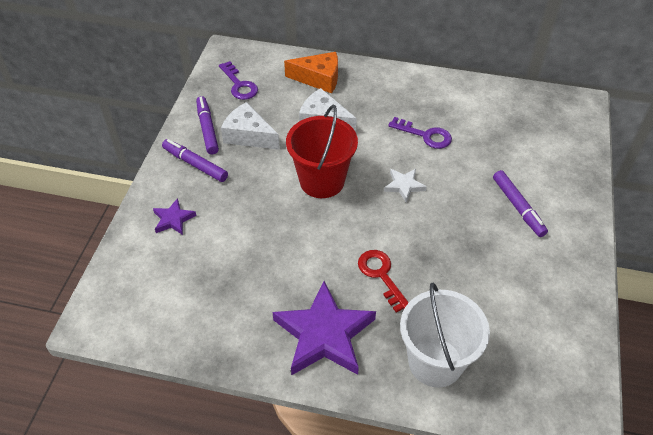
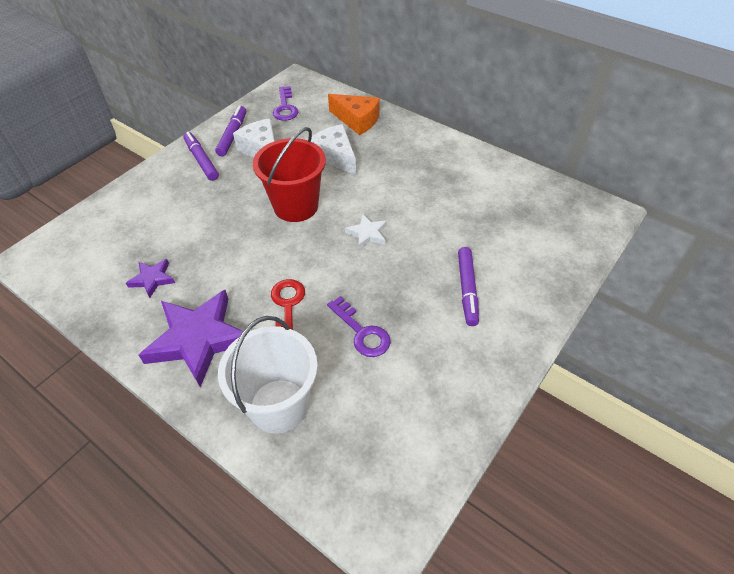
camera: 25 degrees right, 0 degrees up
(173, 219) = (151, 198): purple star -> purple star (152, 279)
(425, 135) = (420, 195): purple key -> purple key (362, 332)

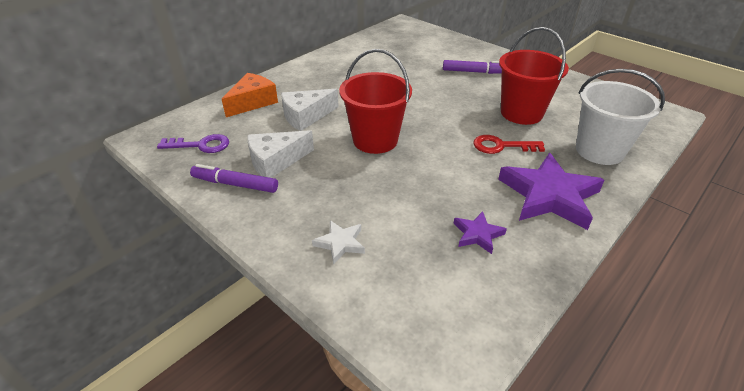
camera: 85 degrees left, 10 degrees down
(201, 160) = (276, 208): purple marker -> none
(362, 332) = (521, 113): purple key -> red bucket
(367, 233) = (416, 105): white star -> white star (340, 243)

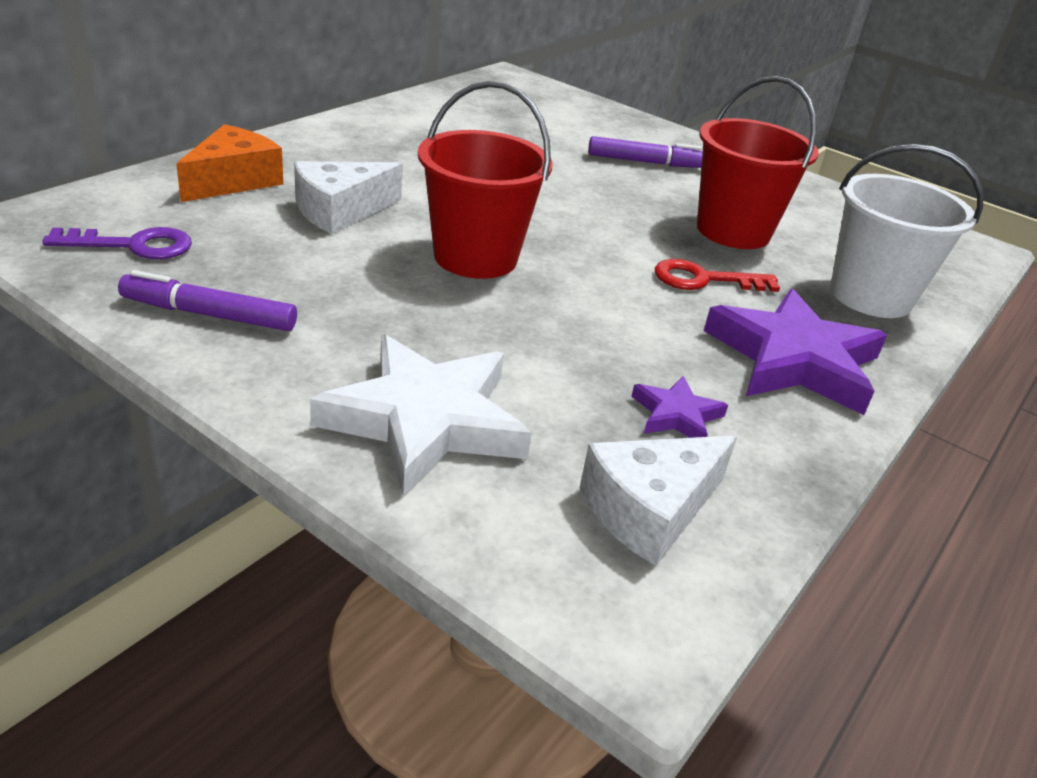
camera: 10 degrees left, 5 degrees down
(276, 161) = (287, 281): white cheese -> white cheese (650, 510)
(340, 243) = (425, 420): white star -> white star, size x2.10

